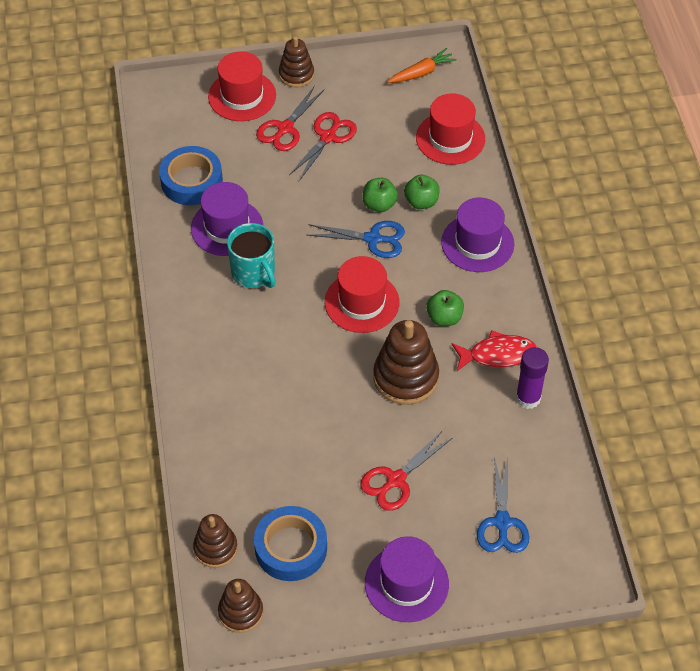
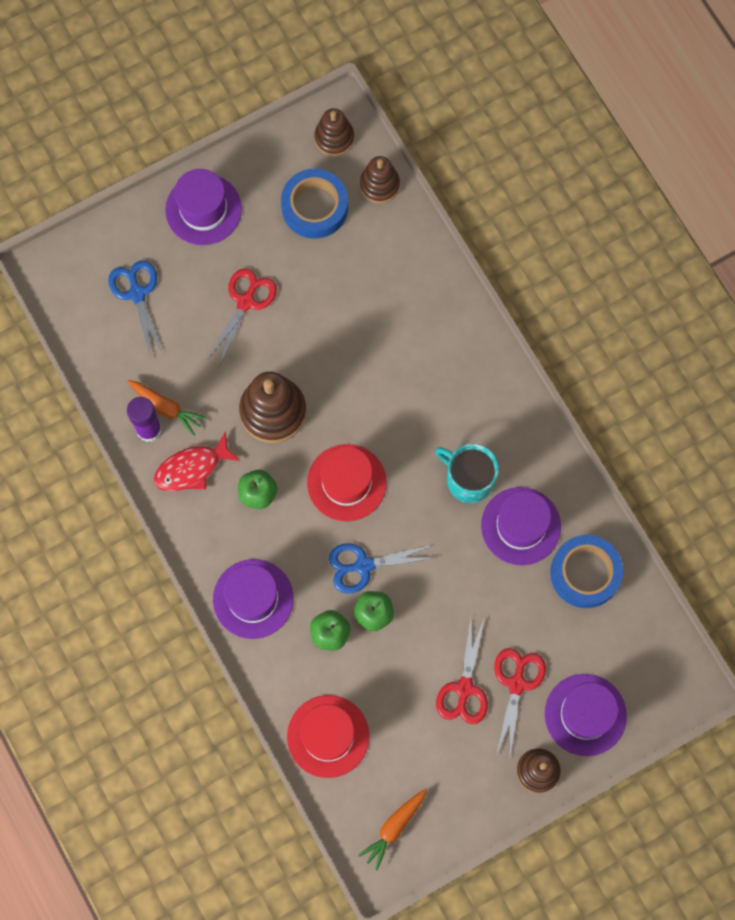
camera: 160 degrees right, 20 degrees up
(242, 96) = (585, 714): red hat -> purple hat
(506, 411) = (166, 408): none -> orange carrot

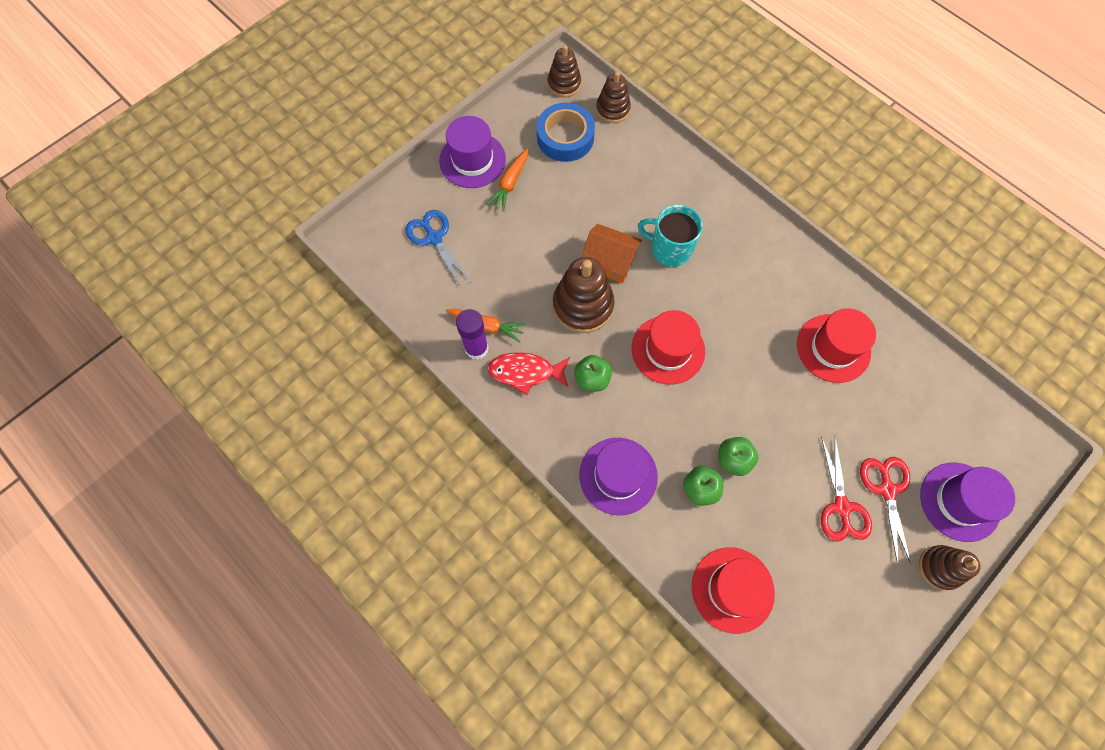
camera: 15 degrees left, 5 degrees down
(192, 468) = (525, 372): red fish -> red fish turned 45 degrees clockwise
(246, 302) = (530, 223): red scissors -> none
(317, 368) = (609, 261): none -> orange house
(363, 565) = (709, 418): blue scissors -> none
(394, 827) = (829, 665): orange carrot -> orange carrot (510, 183)
(468, 479) = (773, 320): turquoise mug -> turquoise mug (669, 249)
(520, 526) = (833, 348): purple hat -> red hat
(585, 573) = (905, 374): blue tape -> none

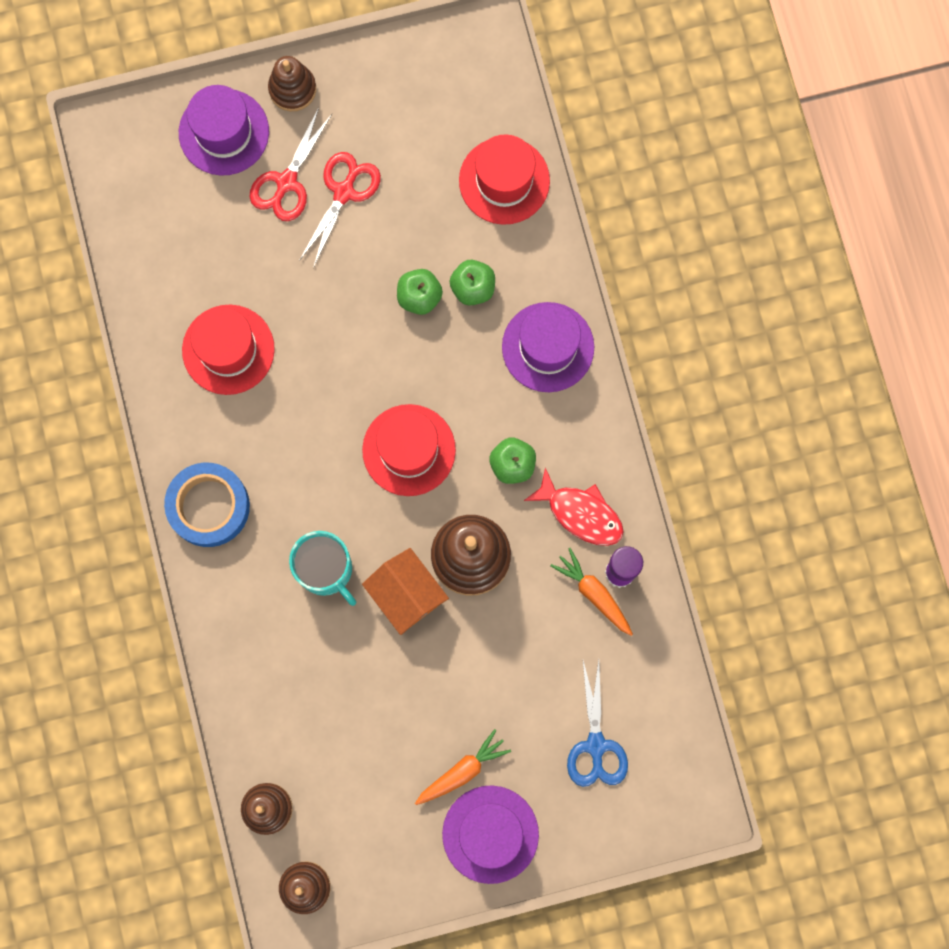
camera: 150 degrees left, 10 degrees up
(565, 137) = (354, 800): blue tape -> blue tape (209, 506)

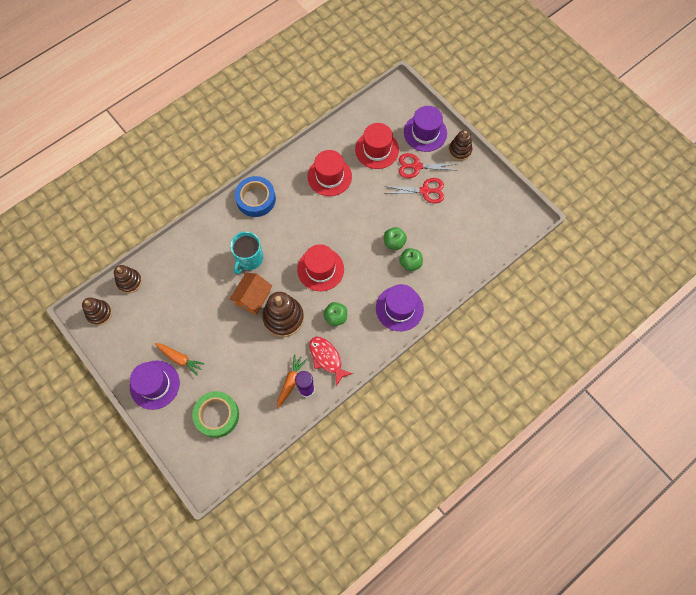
camera: 65 degrees right, 10 degrees down
(504, 181) = (468, 254): red hat -> red hat (377, 150)
(580, 513) = (327, 358): red fish -> red fish turned 135 degrees clockwise
(596, 745) = (217, 415): blue scissors -> green tape

